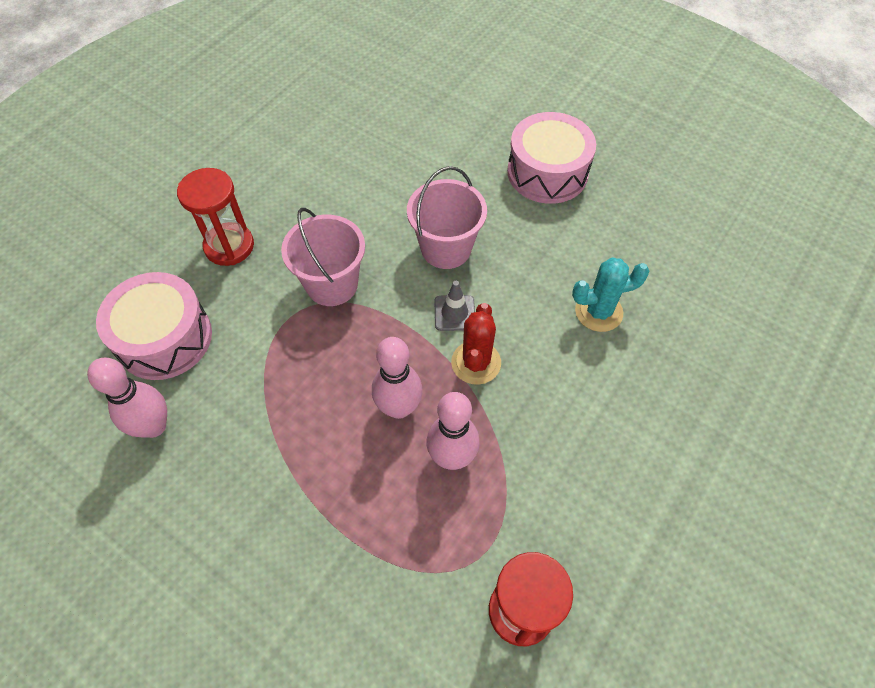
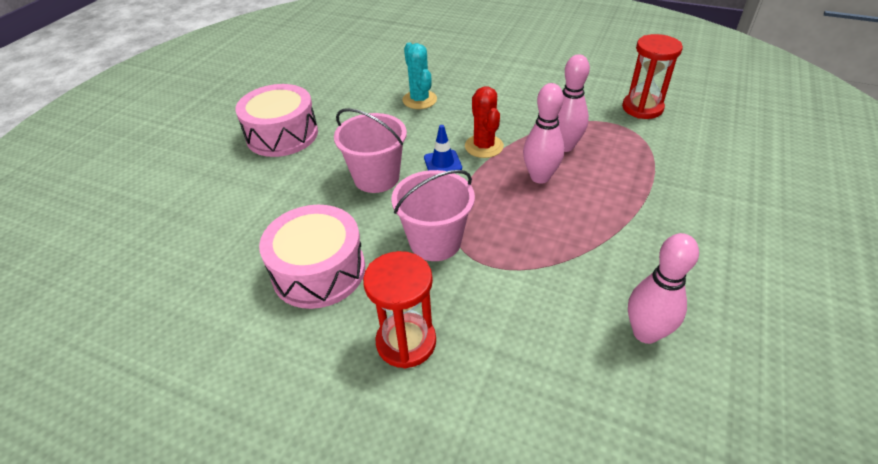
camera: 100 degrees left, 15 degrees down
(164, 338) = (547, 362): pink drum -> pink drum (319, 271)
(454, 313) = (442, 163): grey traffic cone -> blue traffic cone
(476, 363) = (484, 146): red cactus -> red cactus turned 75 degrees clockwise

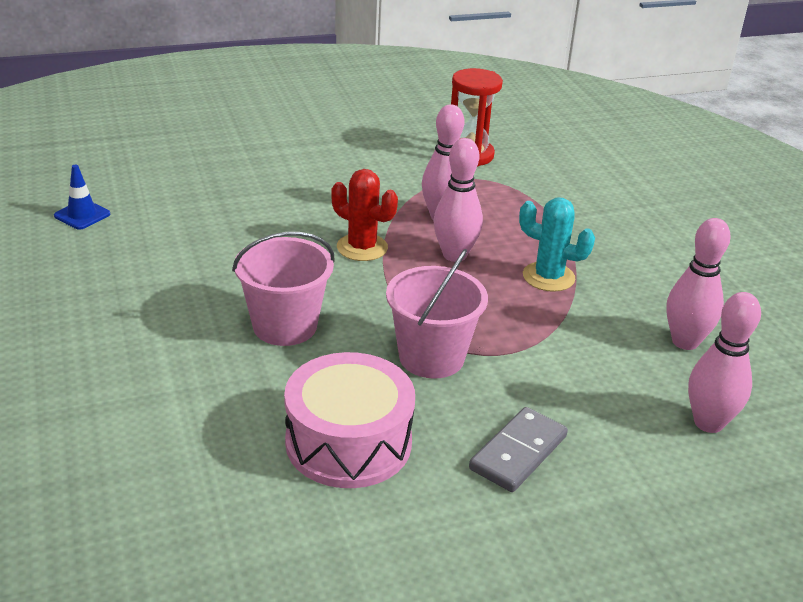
camera: 45 degrees left, 10 degrees down
(282, 135) = (89, 330): pink drum -> none
(406, 342) = (518, 452): red hourglass -> grey domino
(419, 100) = (222, 225): turquoise cactus -> turquoise cactus (548, 277)
(442, 163) = (339, 281): blue traffic cone -> blue traffic cone (82, 215)
(580, 413) = (708, 423): none -> pink bowling pin

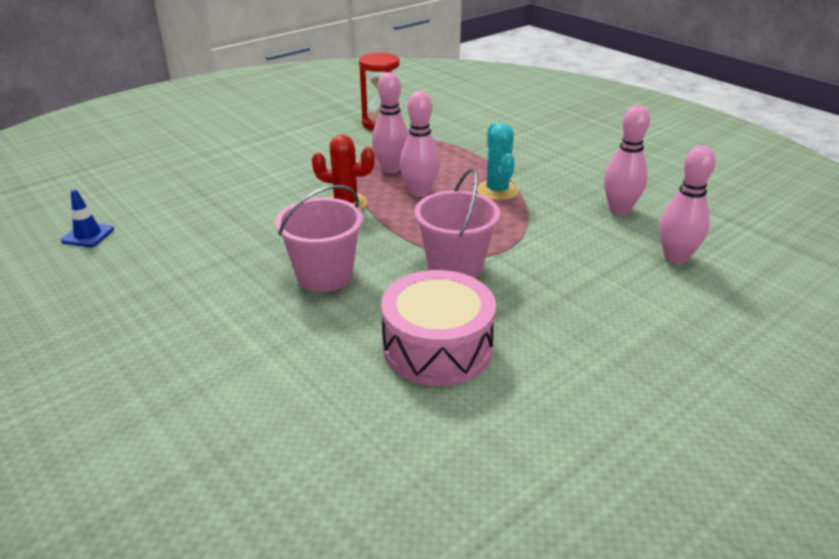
camera: 20 degrees left, 0 degrees up
(518, 452) = (567, 316): grey domino -> none
(548, 277) = (497, 191): turquoise cactus -> turquoise cactus turned 75 degrees clockwise

